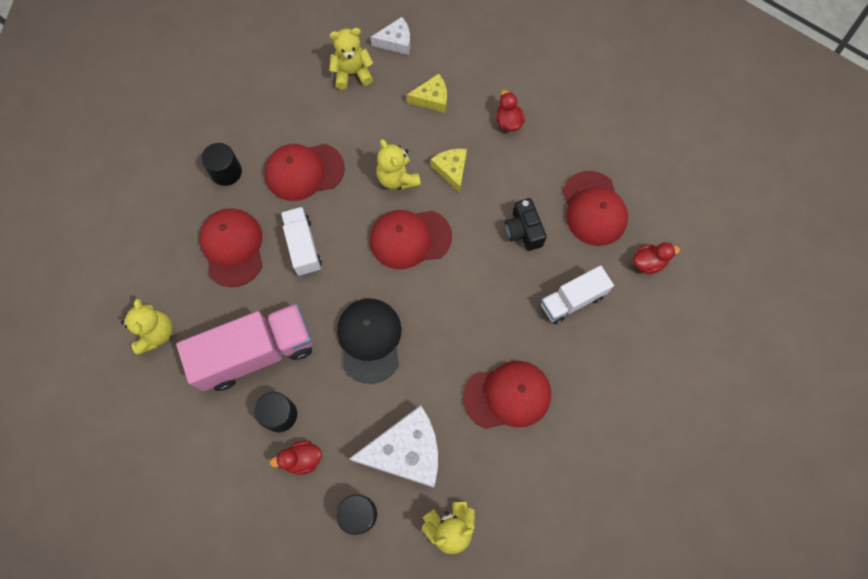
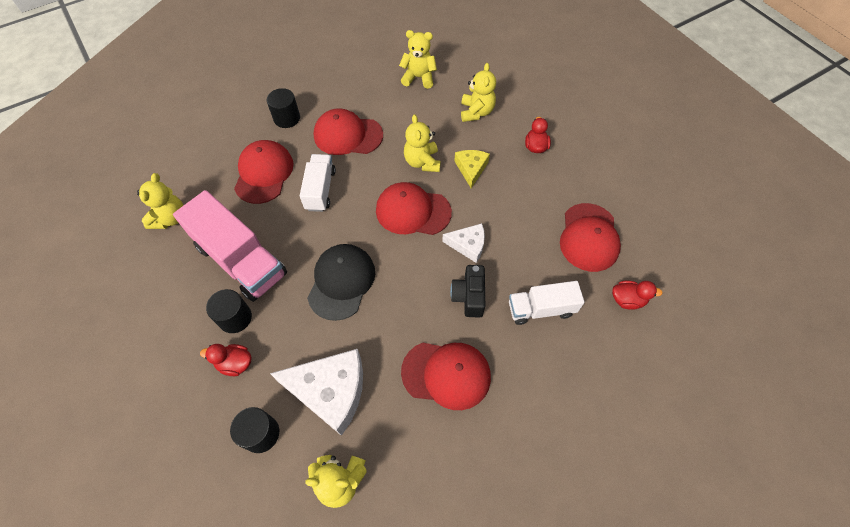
camera: 20 degrees right, 10 degrees down
(256, 353) = (241, 260): pink truck -> pink truck turned 45 degrees clockwise
(396, 42) = (463, 65): white cheese -> white cheese (468, 245)
(432, 98) = (476, 112): yellow cheese -> yellow teddy bear
(523, 231) = (516, 236): black camera -> black camera (469, 296)

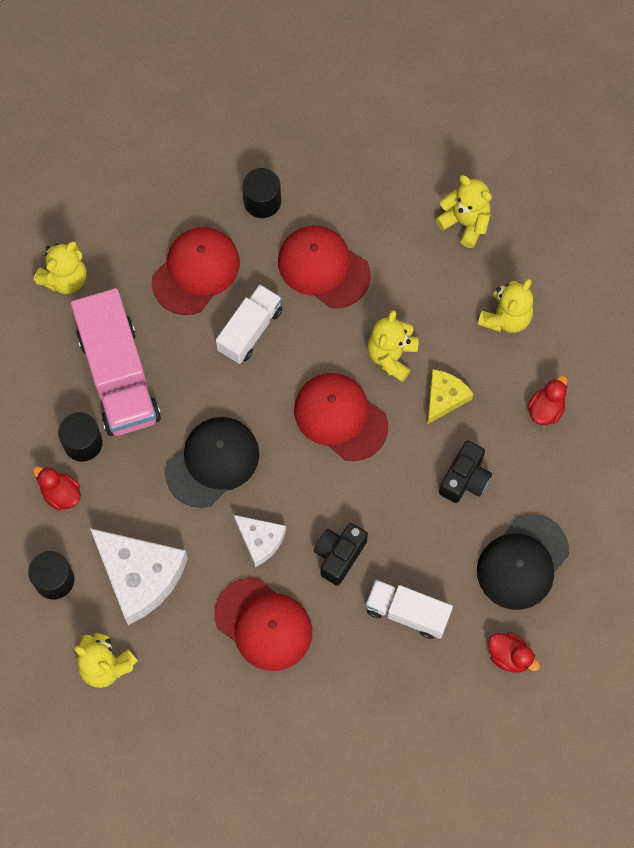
camera: 30 degrees right, 10 degrees up
(468, 245) = (377, 495): white cheese -> white cheese (260, 540)
(517, 207) = (465, 479): none -> black camera
(589, 237) = (522, 562): red cap -> black cap

